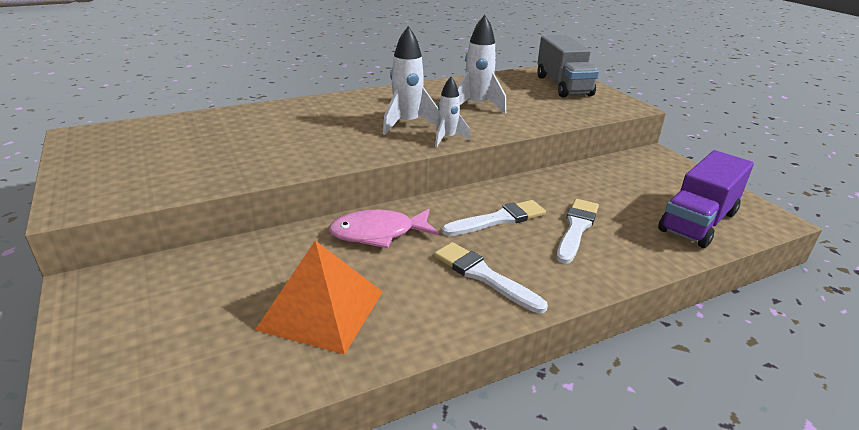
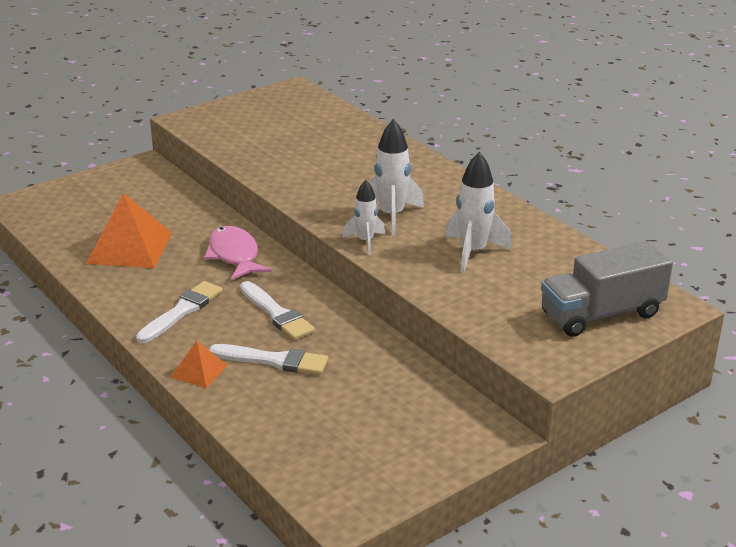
camera: 80 degrees right, 0 degrees up
(597, 272) = (199, 371): none -> orange pyramid
(698, 221) = (315, 448): purple truck -> none

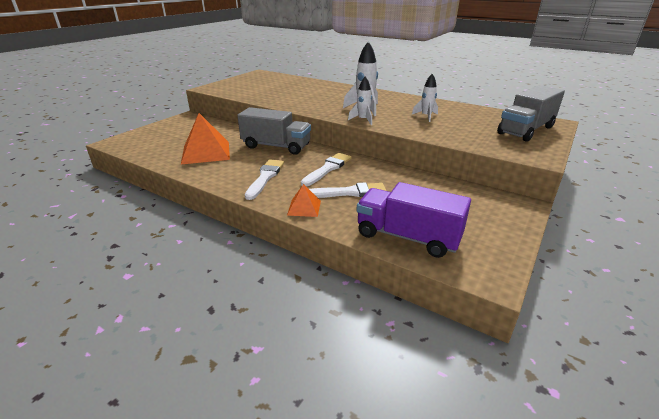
camera: 20 degrees left, 0 degrees up
(234, 255) = (276, 146): pink fish -> grey truck
(277, 314) = (327, 169): white brush -> white brush turned 90 degrees counterclockwise
(293, 442) = (407, 237): none -> purple truck
(473, 252) = (426, 116): white rocket -> white rocket, size x0.64

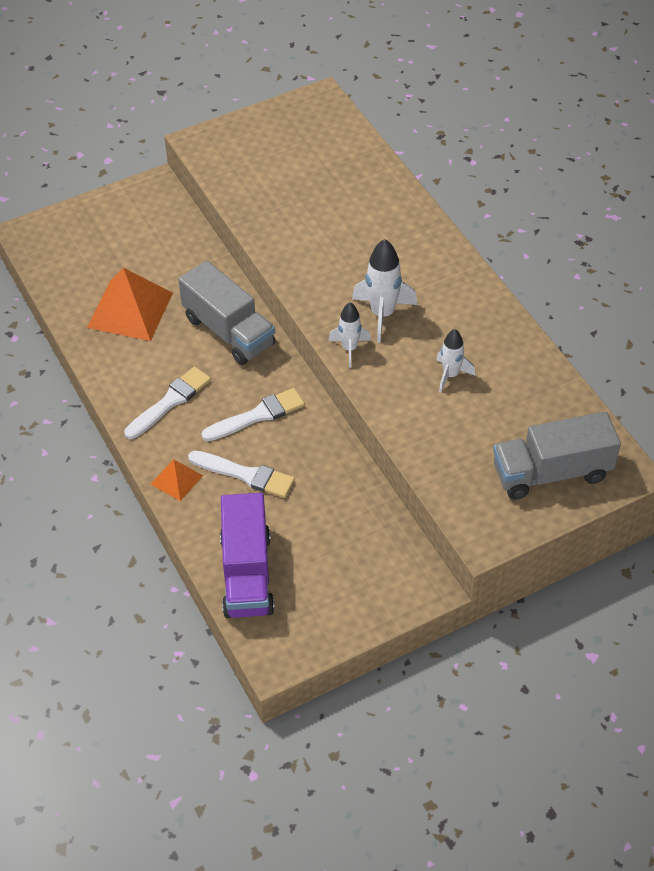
camera: 30 degrees right, 20 degrees up
(407, 237) = (247, 574): purple truck -> purple truck turned 150 degrees counterclockwise

